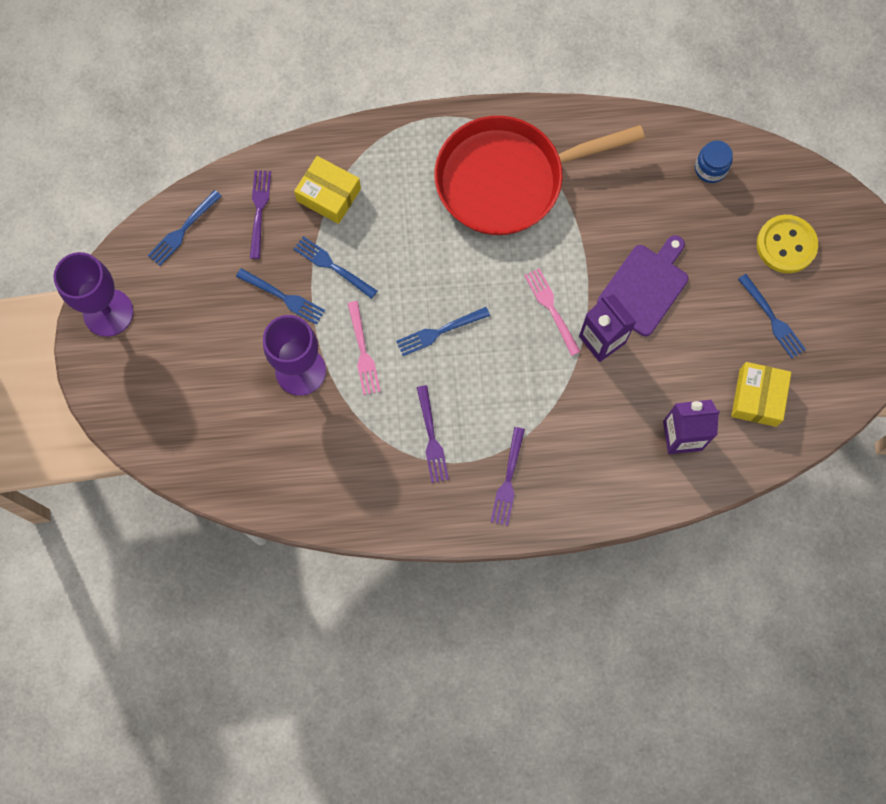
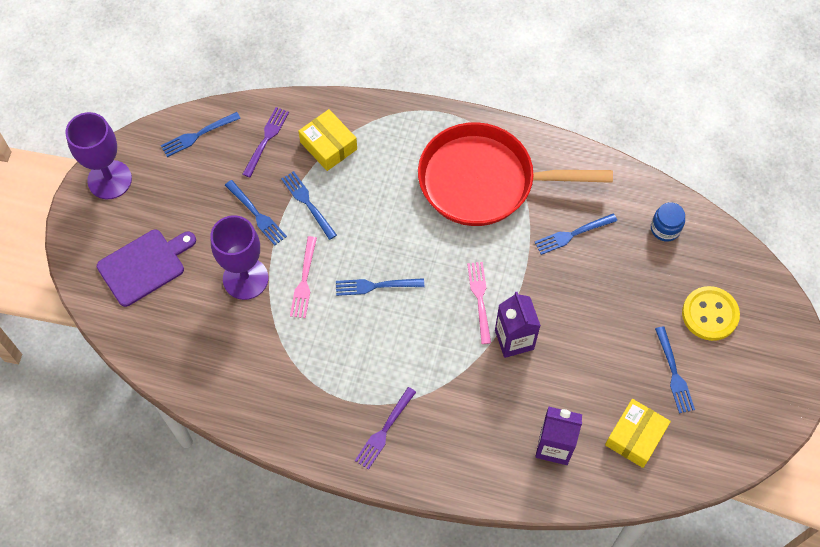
camera: 20 degrees right, 10 degrees down
(431, 438) = (333, 371): purple fork -> none
(619, 206) = (572, 234): none -> blue fork
(645, 287) = (569, 308): purple cutting board -> purple cutting board (144, 266)

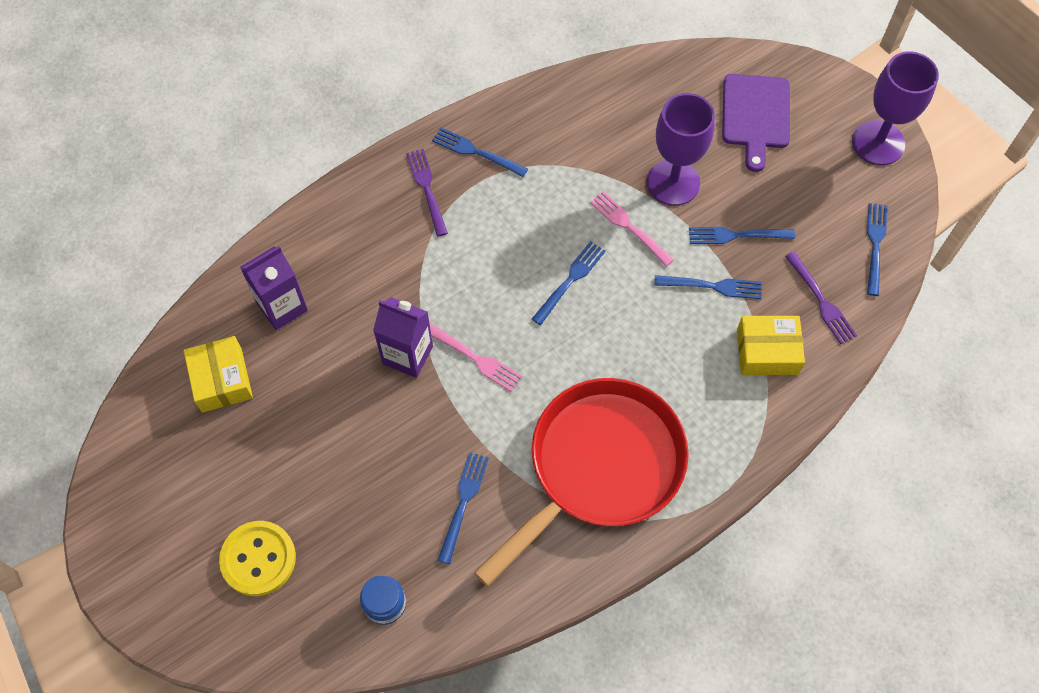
camera: 130 degrees right, 0 degrees up
(674, 373) = (240, 468): blue fork -> blue fork (476, 152)

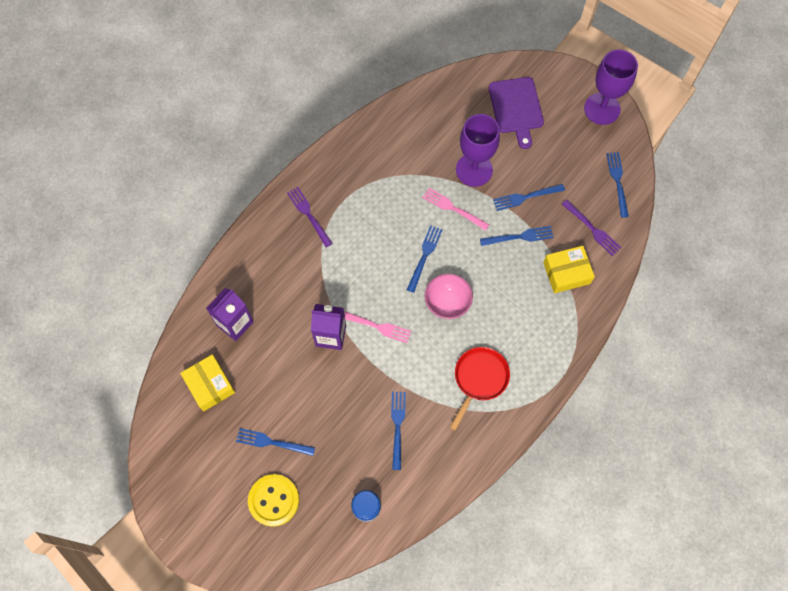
camera: 15 degrees left, 5 degrees up
(476, 152) = (335, 180): blue fork -> blue fork (272, 442)
(584, 351) = (447, 303): none -> pink bowl
(599, 467) = (479, 379): red pan -> red pan, size x0.53

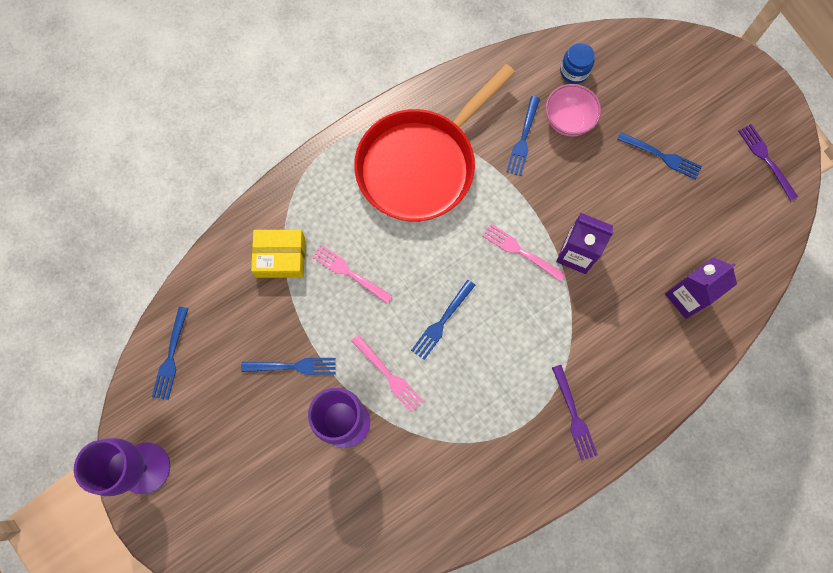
camera: 165 degrees left, 5 degrees up
(210, 385) = (724, 233): yellow box -> none
(274, 500) = (668, 100): yellow button -> none
(447, 303) = (431, 257): pink bowl -> pink bowl (568, 121)
(479, 379) = (421, 165): red pan -> red pan, size x1.90
(508, 274) = (349, 273): none -> pink fork
(516, 108) = (258, 501): purple cutting board -> none
(519, 237) = (319, 316): blue fork -> none
(592, 229) = (228, 303): purple fork -> purple fork (766, 159)

